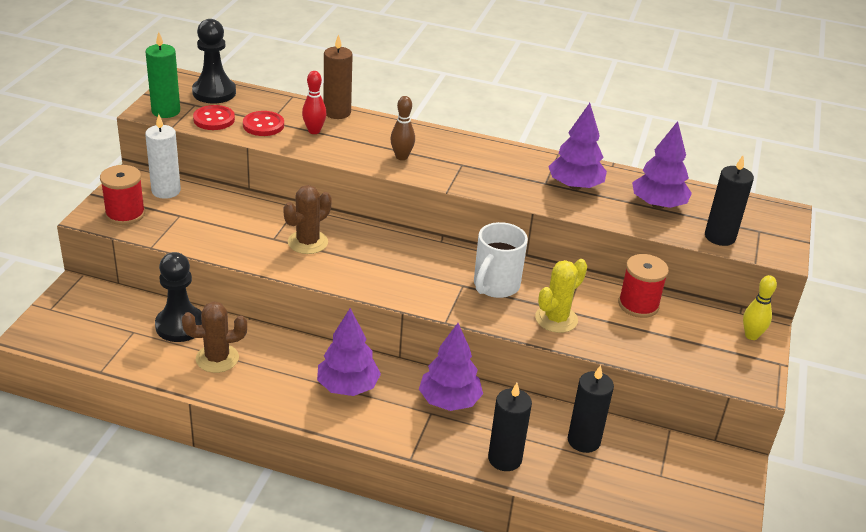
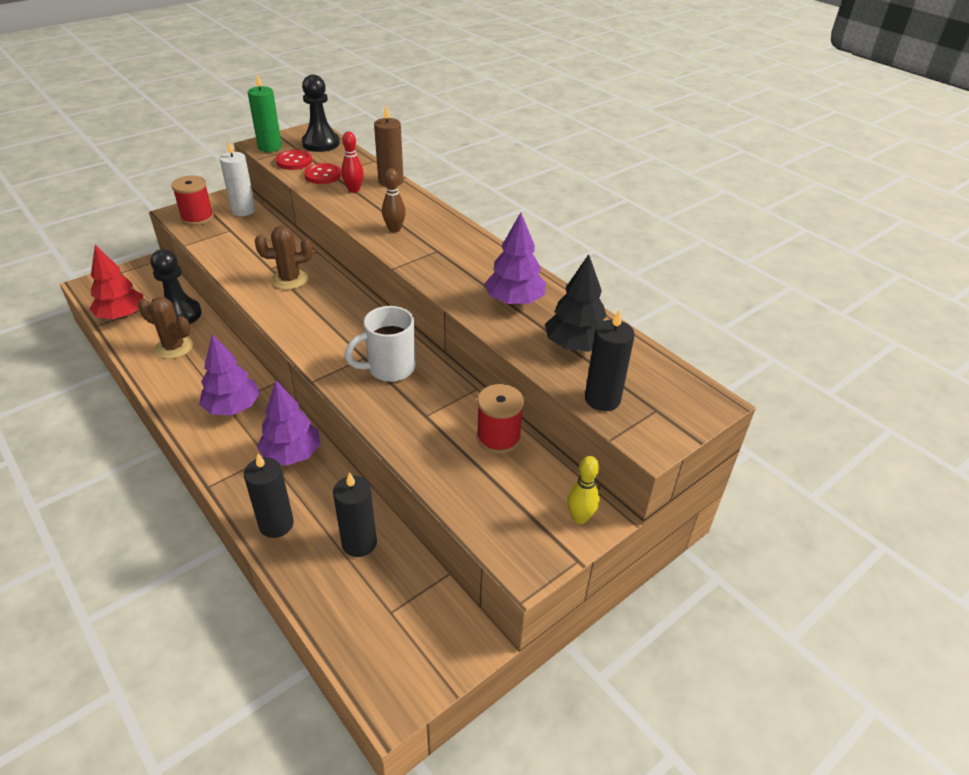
camera: 35 degrees right, 5 degrees up
(116, 351) = (121, 315): none -> red tree
(556, 319) = (406, 418): yellow cactus -> none
(658, 205) = (575, 345): purple tree -> black tree

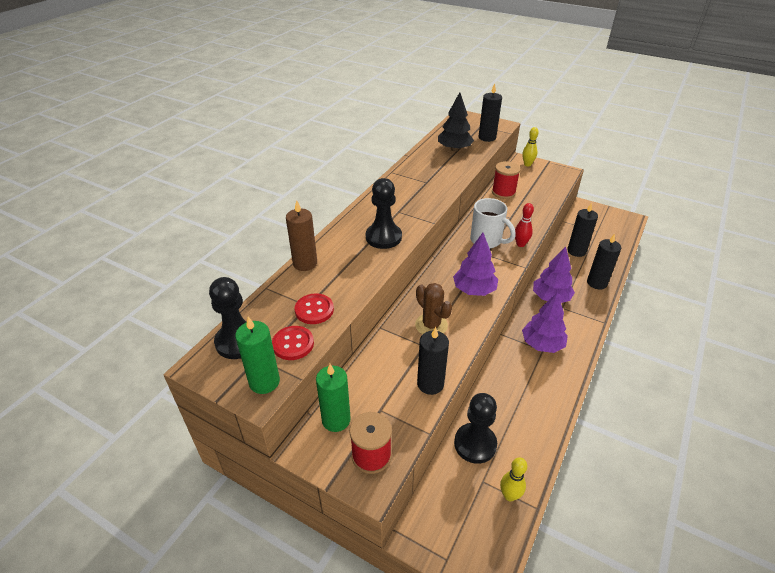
camera: 110 degrees left, 0 degrees up
(121, 315) = (509, 495): red tree -> yellow bowling pin
(174, 347) = (516, 419): brown cactus -> none
(226, 259) = (430, 384): none -> black candle
(243, 210) = (336, 420): white candle -> green candle
(354, 190) = (333, 279): red bowling pin -> red bowling pin (520, 244)
(394, 229) = (383, 237): brown bowling pin -> black pawn
(514, 301) = (431, 172): purple tree -> purple tree (474, 290)

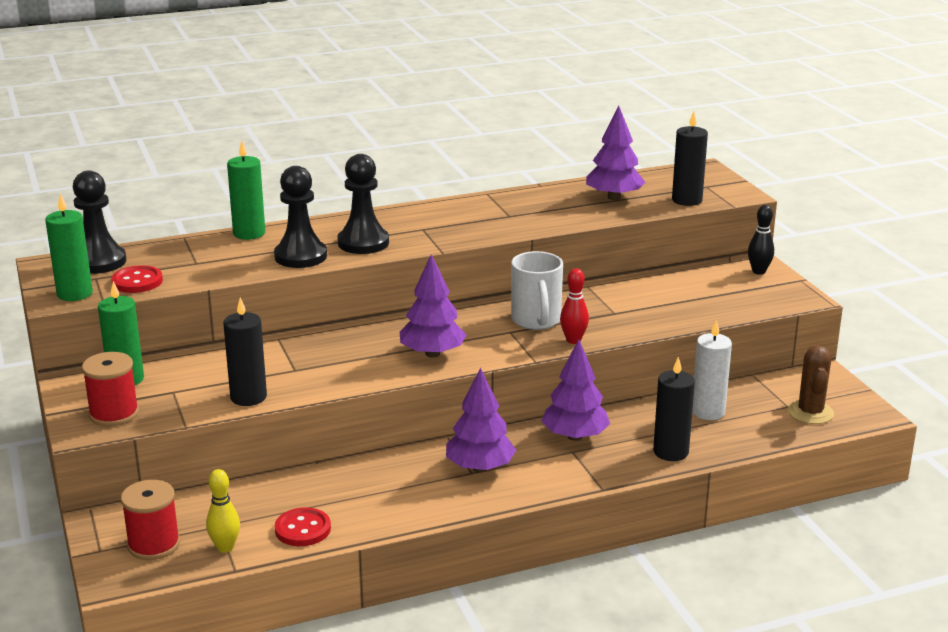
camera: 40 degrees right, 15 degrees down
(305, 263) = (249, 233): brown candle -> green candle
(314, 310) = (195, 268): red button -> red button (303, 529)
(431, 325) = (331, 359): brown cactus -> brown cactus (810, 412)
(454, 149) = (614, 197): black tree -> purple tree
(475, 444) = (258, 499): black pawn -> black pawn (300, 256)
(503, 192) = (657, 286): red spool -> red spool (154, 545)
(527, 164) = (759, 271): yellow bowling pin -> black bowling pin
(576, 251) = (708, 412): black candle -> white candle

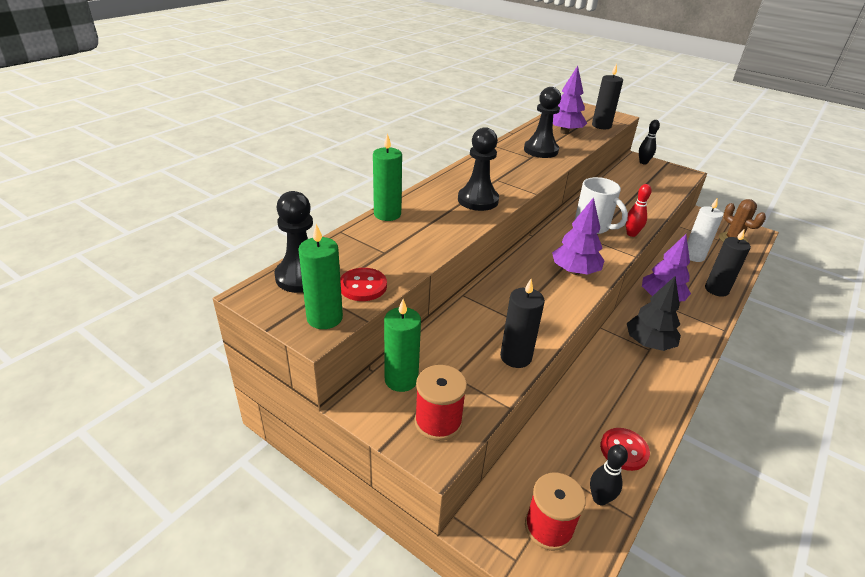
camera: 35 degrees left, 10 degrees up
(225, 547) = (599, 498): yellow bowling pin -> black bowling pin
(300, 256) = (454, 223): black pawn -> black pawn (541, 150)
(480, 467) = (648, 343): purple tree -> black tree

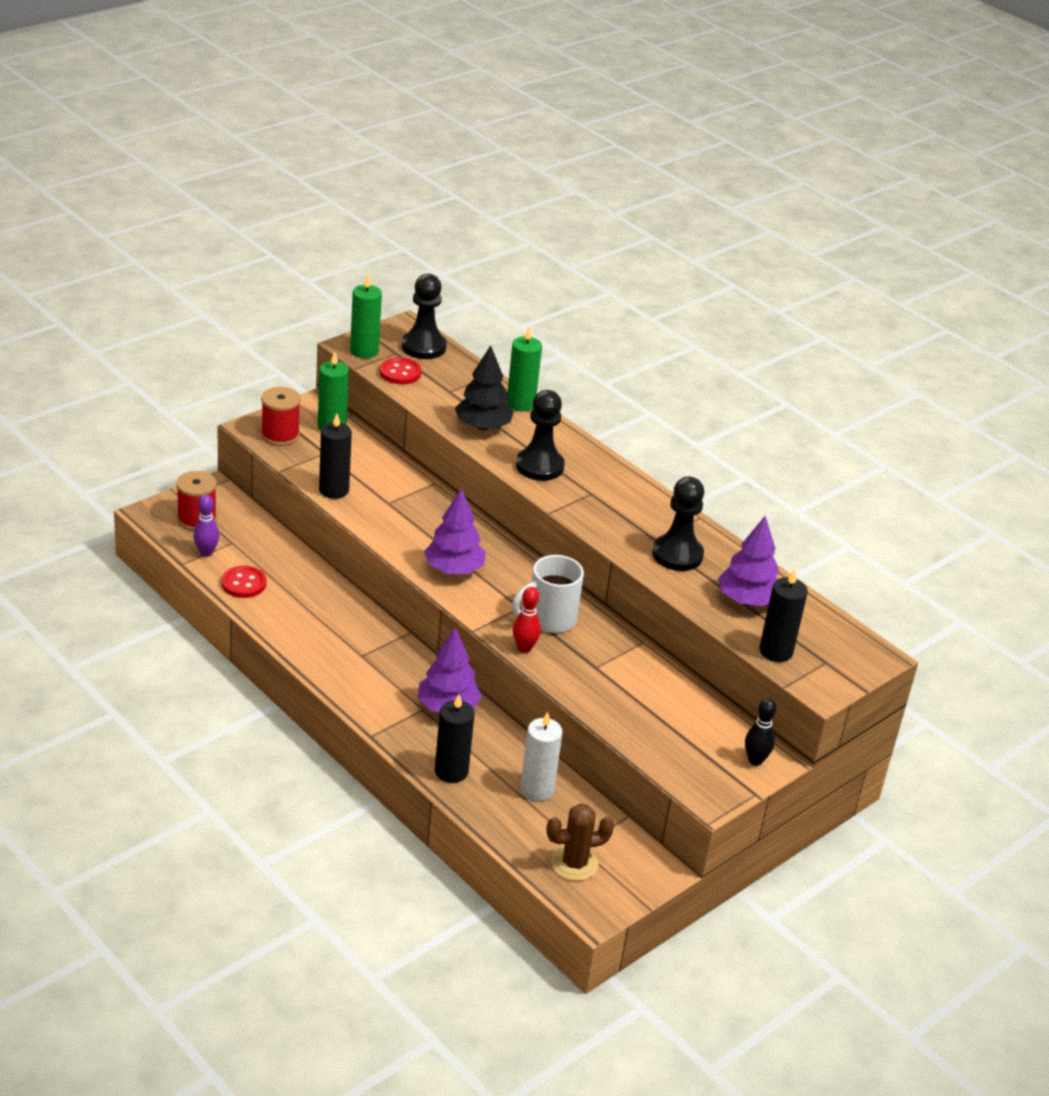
camera: 100 degrees right, 0 degrees up
(599, 498) = (206, 552): black bowling pin -> purple bowling pin
(648, 343) = (370, 659): black tree -> black tree (483, 426)

